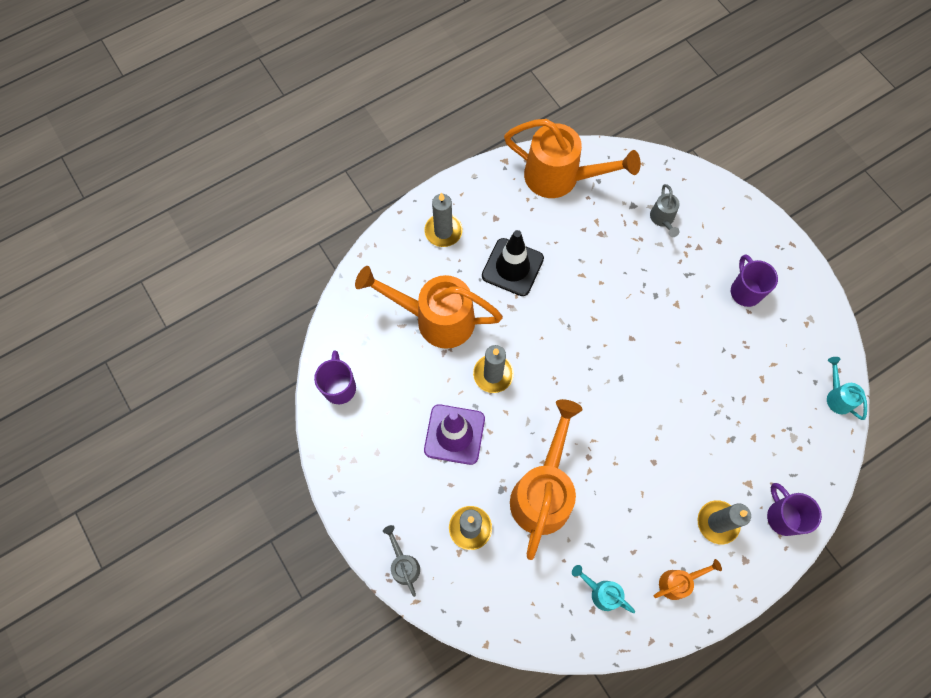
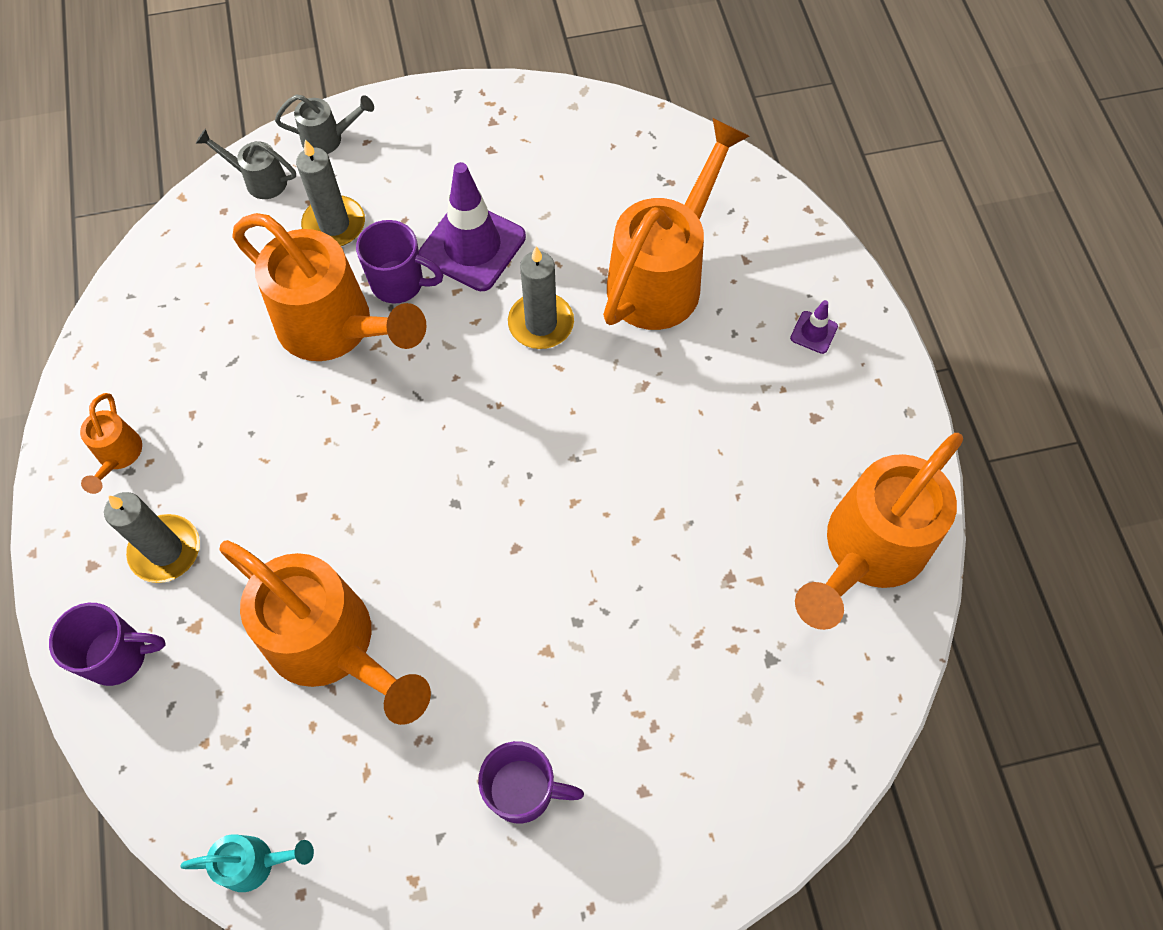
camera: 110 degrees right, 5 degrees down
(339, 387) = (604, 132): purple mug -> purple mug (399, 283)
(443, 231) = (813, 332): grey candle -> purple traffic cone
(512, 267) = (713, 412): black traffic cone -> none
(601, 592) = (164, 351): turquoise watering can -> none
(662, 219) = (723, 701): grey watering can -> grey watering can (259, 180)
(724, 407) = (333, 646): none -> orange watering can

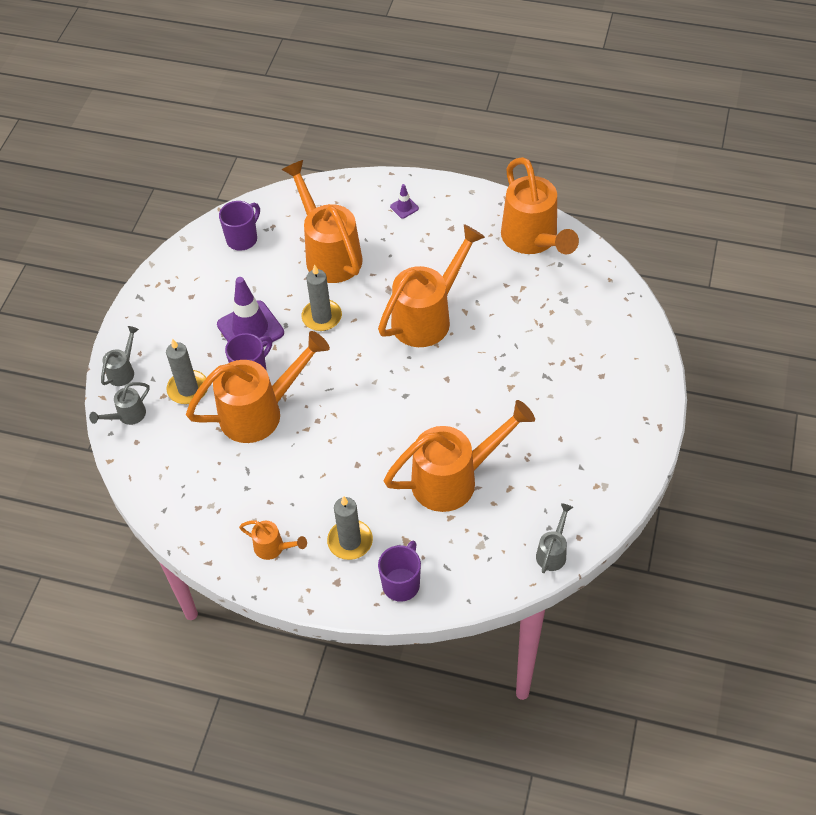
camera: 60 degrees left, 10 degrees down
(256, 863) = (553, 552): turquoise watering can -> grey watering can
(523, 791) = (576, 423): purple mug -> purple mug (243, 239)
(620, 466) = (428, 316): none -> orange watering can

